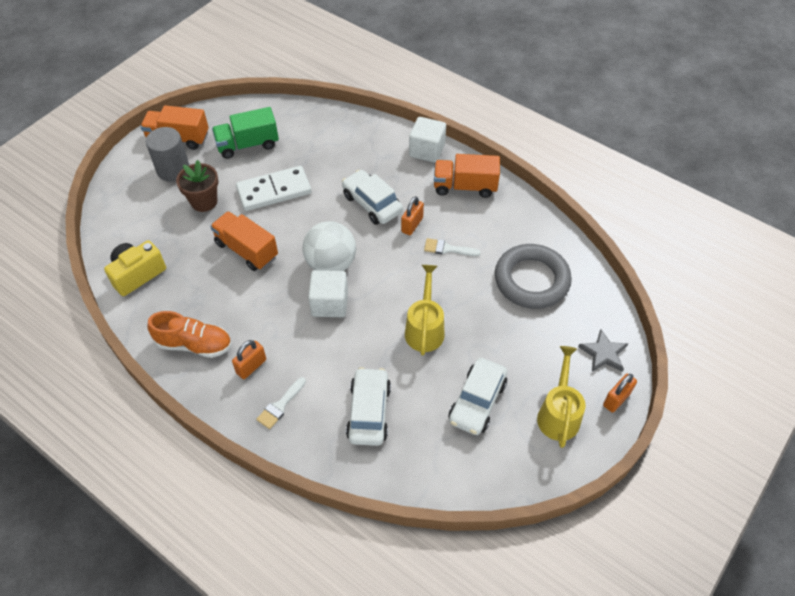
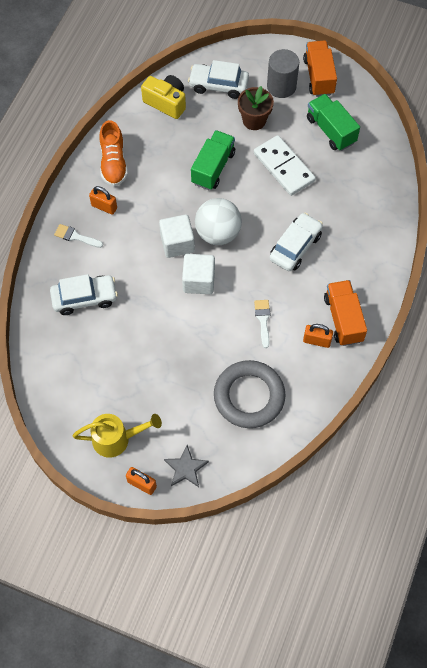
camera: 75 degrees right, 10 degrees up
(246, 250) = (213, 168): orange truck -> green truck
(412, 225) = (281, 285): orange padlock -> orange padlock (317, 341)
(425, 328) = (173, 320): yellow watering can -> none
(427, 150) = (378, 276): white cube -> white cube (198, 281)
(477, 402) = (112, 374): white car -> white car (218, 85)

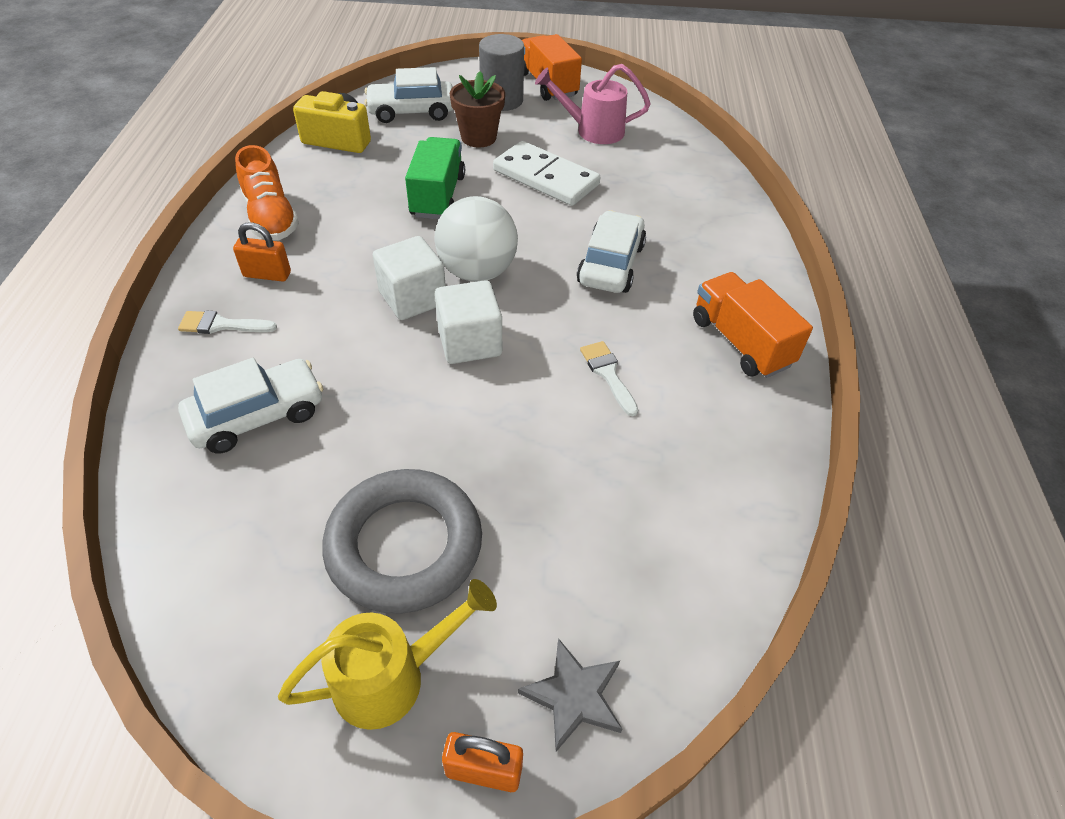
camera: 20 degrees left, 15 degrees down
(249, 396) = (642, 506): grey ring -> grey ring (404, 545)
(317, 341) = (716, 383): orange padlock -> none
(331, 130) = (592, 130): green truck -> pink watering can

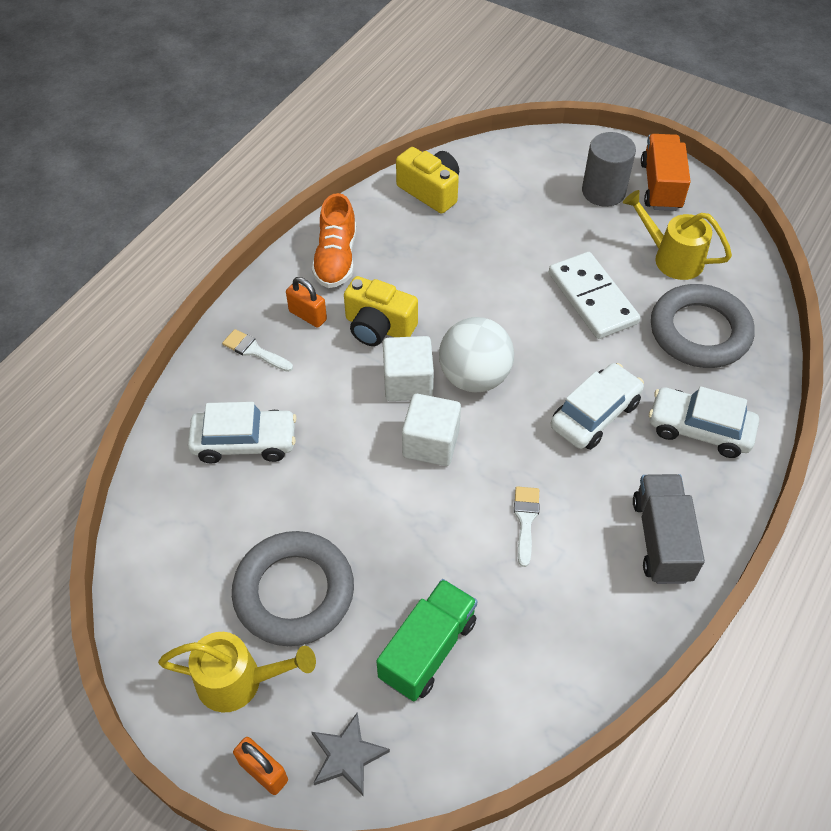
camera: 30 degrees right, 5 degrees up
(352, 261) = (378, 327): none -> yellow camera
(411, 112) = (511, 179): white car -> white car (699, 429)
(438, 196) = (483, 285): green truck -> green truck (428, 649)
(478, 137) = (556, 230): brown flower pot -> none
(592, 130) = (671, 258): pink watering can -> yellow watering can
(654, 175) = (699, 332): none -> grey ring
(740, 342) = (661, 539): orange truck -> grey truck

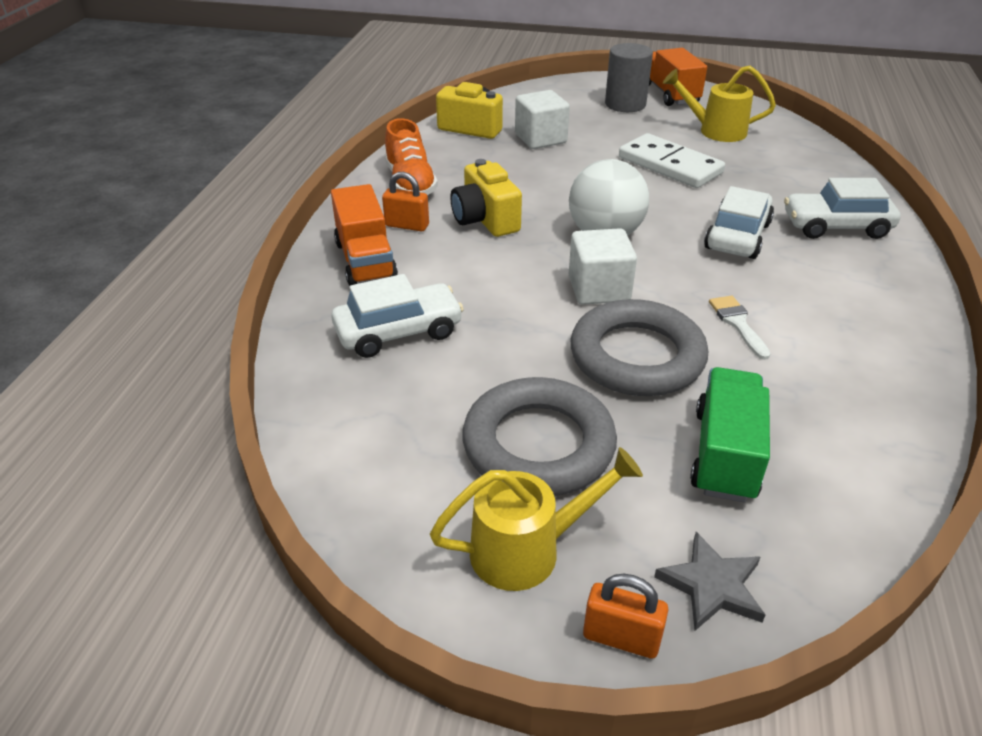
camera: 20 degrees left, 15 degrees down
(254, 351) = (365, 261): white brush -> orange truck
(378, 327) = (485, 220): yellow camera -> yellow camera turned 60 degrees clockwise
(408, 383) = (543, 251): white cube -> white cube (540, 139)
(661, 539) = (875, 307): grey truck -> none
(699, 332) = (778, 168): grey ring -> grey ring (637, 356)

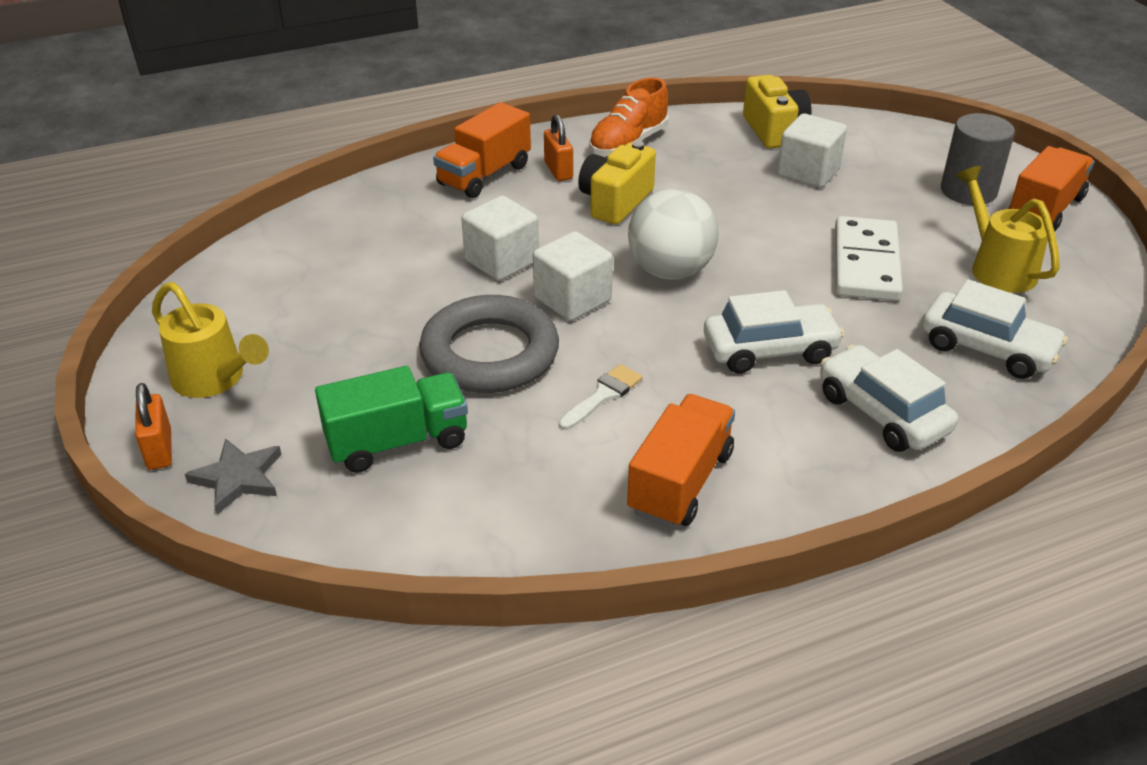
camera: 55 degrees right, 0 degrees up
(399, 332) = (406, 229): white car -> white car (987, 348)
(508, 301) = (501, 261): none -> white cube
(538, 445) = (329, 344): grey ring -> none
(864, 330) = (680, 482): none -> orange truck

